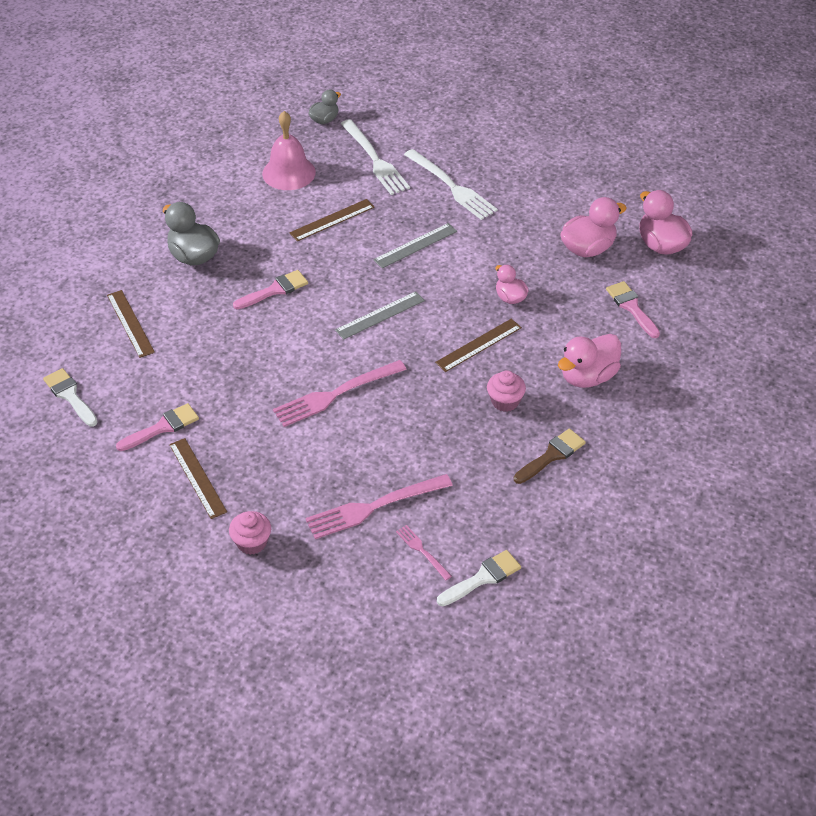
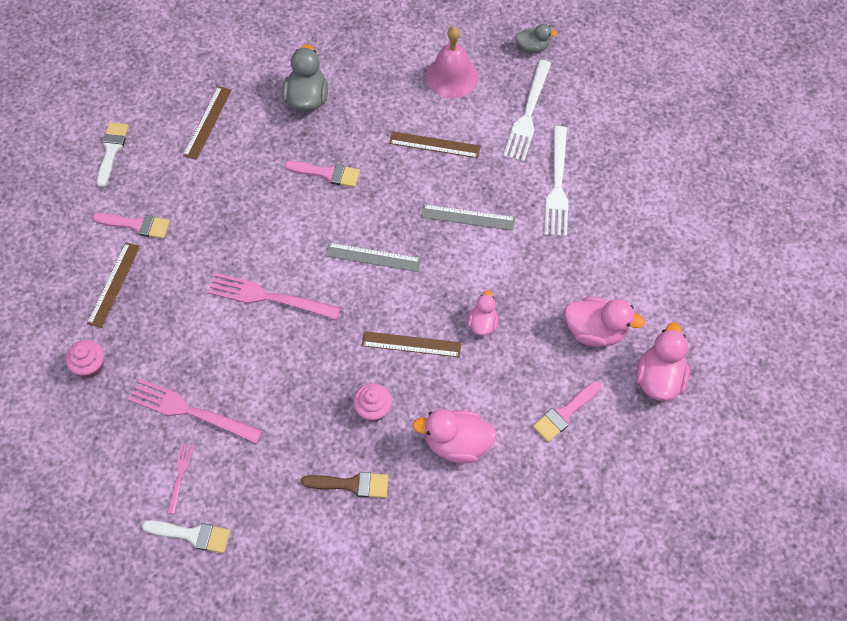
camera: 45 degrees right, 15 degrees up
(631, 307) = (564, 413): pink brush -> pink brush turned 150 degrees counterclockwise

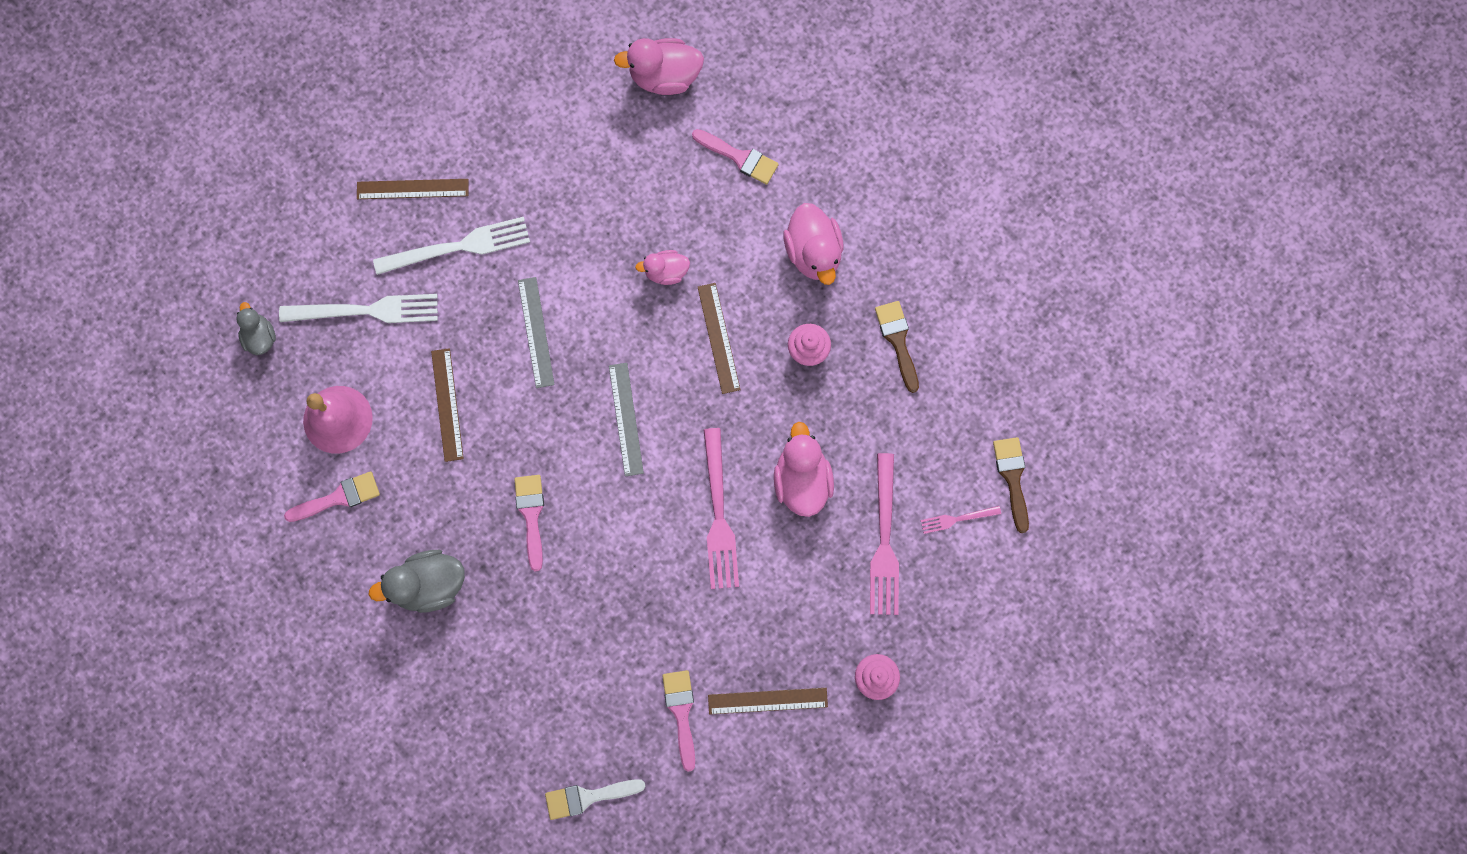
camera: 110 degrees left, 15 degrees up
(192, 535) = (1012, 478): white brush -> brown brush
(207, 122) = (506, 695): brown ruler -> brown ruler (412, 189)
(394, 63) = (339, 497): none -> pink brush
(595, 331) = (632, 154): pink duck -> pink duck (802, 480)

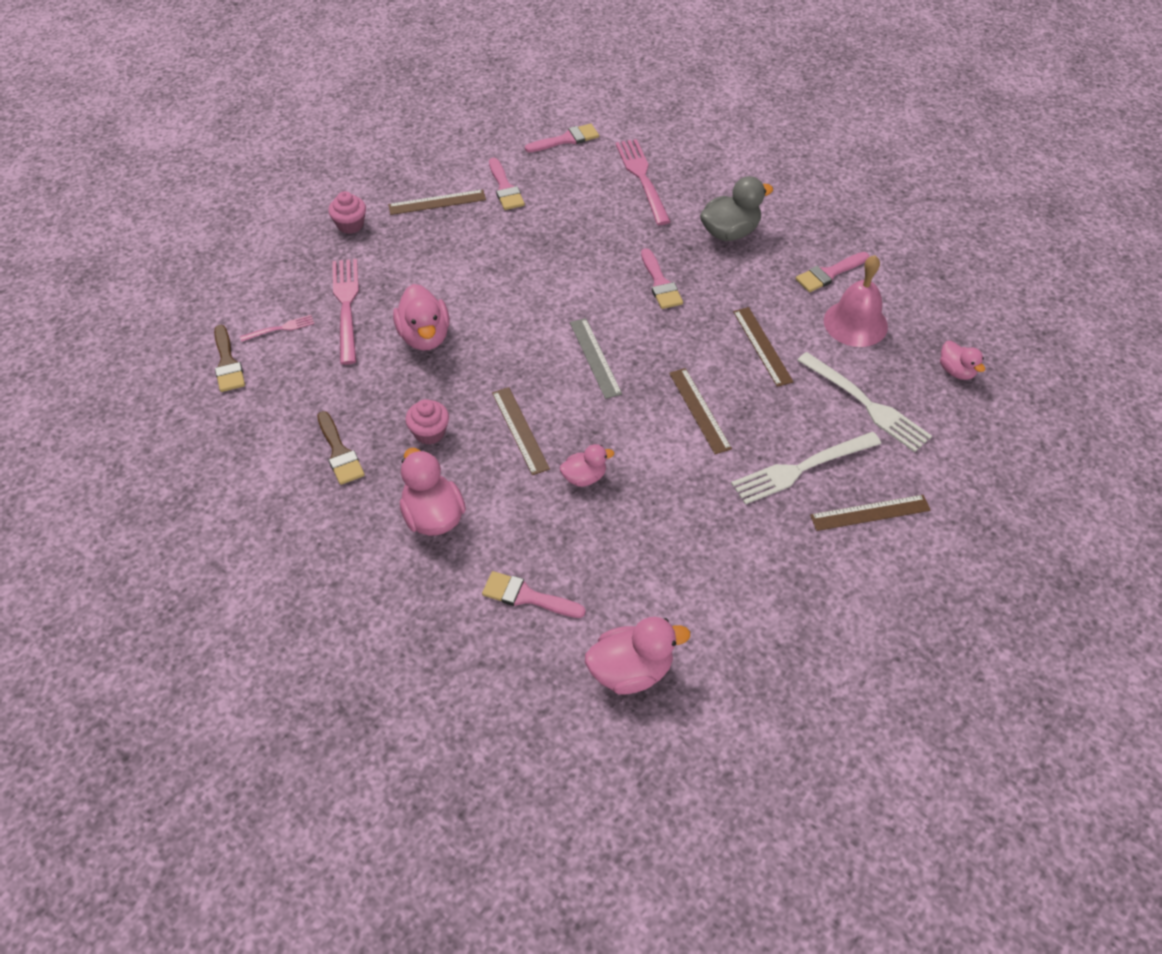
camera: 170 degrees right, 25 degrees down
(260, 337) = (956, 371): grey duck -> pink duck
(367, 310) = (867, 404): white fork -> white fork turned 120 degrees counterclockwise
(536, 332) = (699, 410): grey ruler -> brown ruler
(588, 797) = (566, 139): white brush -> pink brush
(719, 516) = (496, 303): pink fork -> pink fork (642, 178)

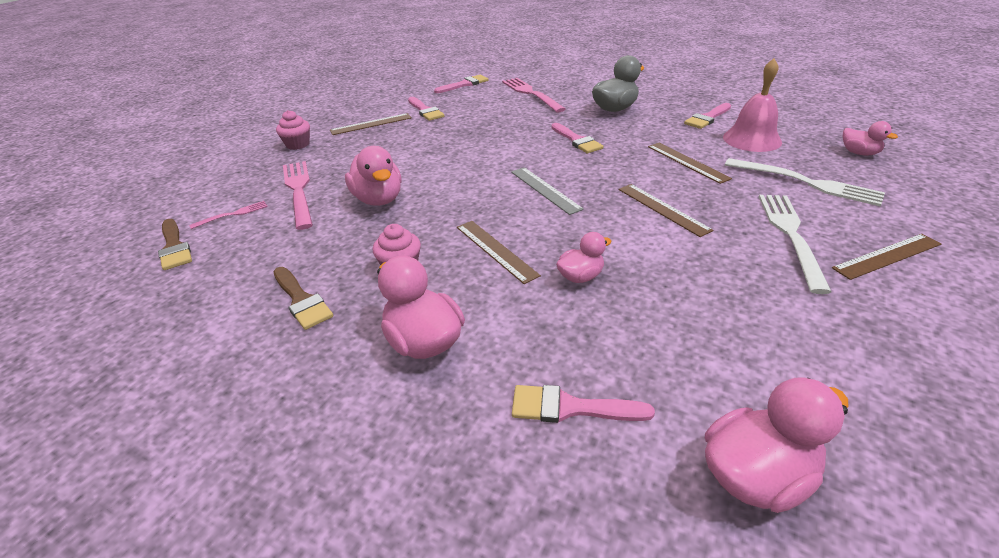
camera: 10 degrees left, 15 degrees down
(800, 469) = (790, 234): white fork -> white fork turned 135 degrees clockwise

